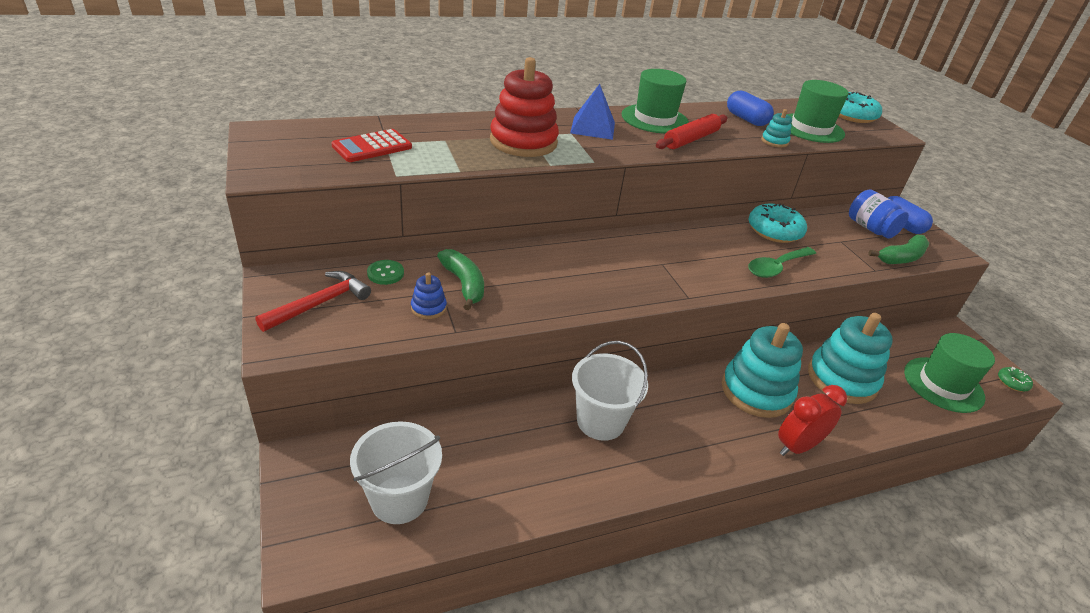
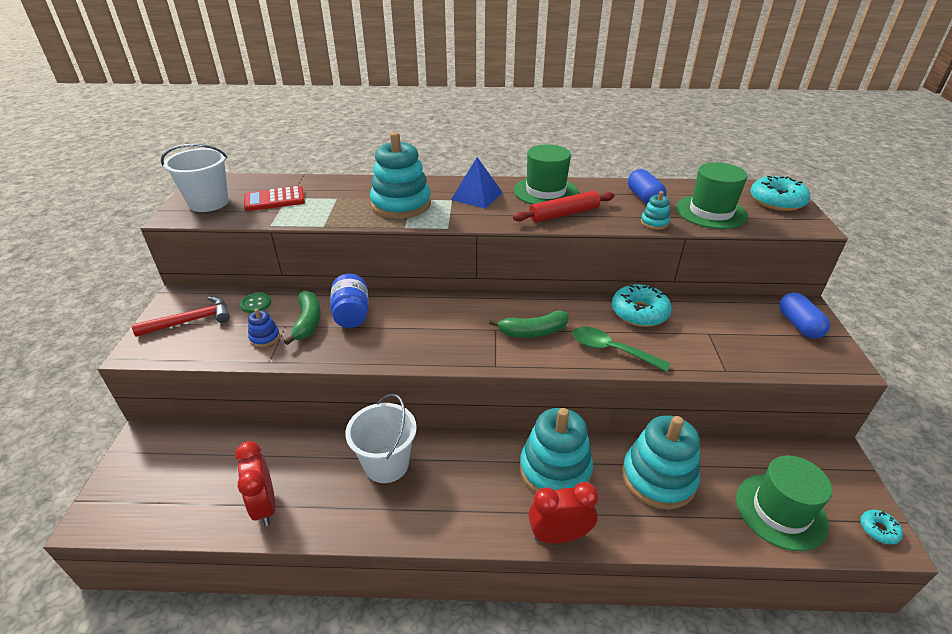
camera: 25 degrees right, 0 degrees up
(399, 499) = (186, 490): white bucket -> white bucket (209, 203)
(504, 492) = (265, 506): none -> red clock
(523, 142) = (401, 204): red stacking toy -> turquoise stacking toy
(776, 267) = (611, 350): green spoon -> green spoon turned 45 degrees clockwise
(870, 228) = (756, 324): blue jar -> blue jar (352, 314)
(901, 258) = (770, 362): green banana -> green banana (533, 332)
(1012, 382) = (878, 530): green donut -> turquoise donut

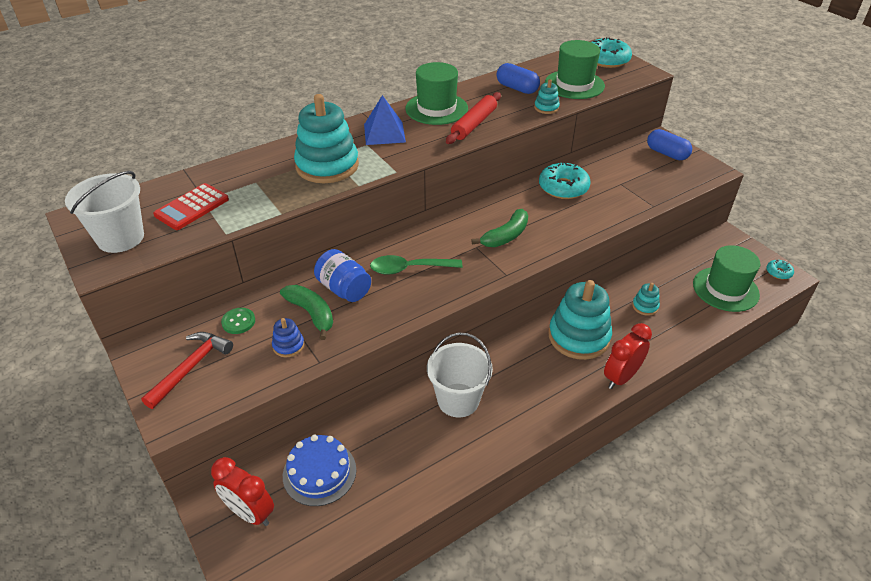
camera: 35 degrees left, 5 degrees up
(227, 458) = (319, 472): none -> blue cake
(265, 506) = (396, 485): red clock -> red clock (250, 513)
(611, 350) = (572, 225): green spoon -> green spoon (409, 268)
(658, 478) = (645, 306): turquoise stacking toy -> turquoise stacking toy, size x0.44

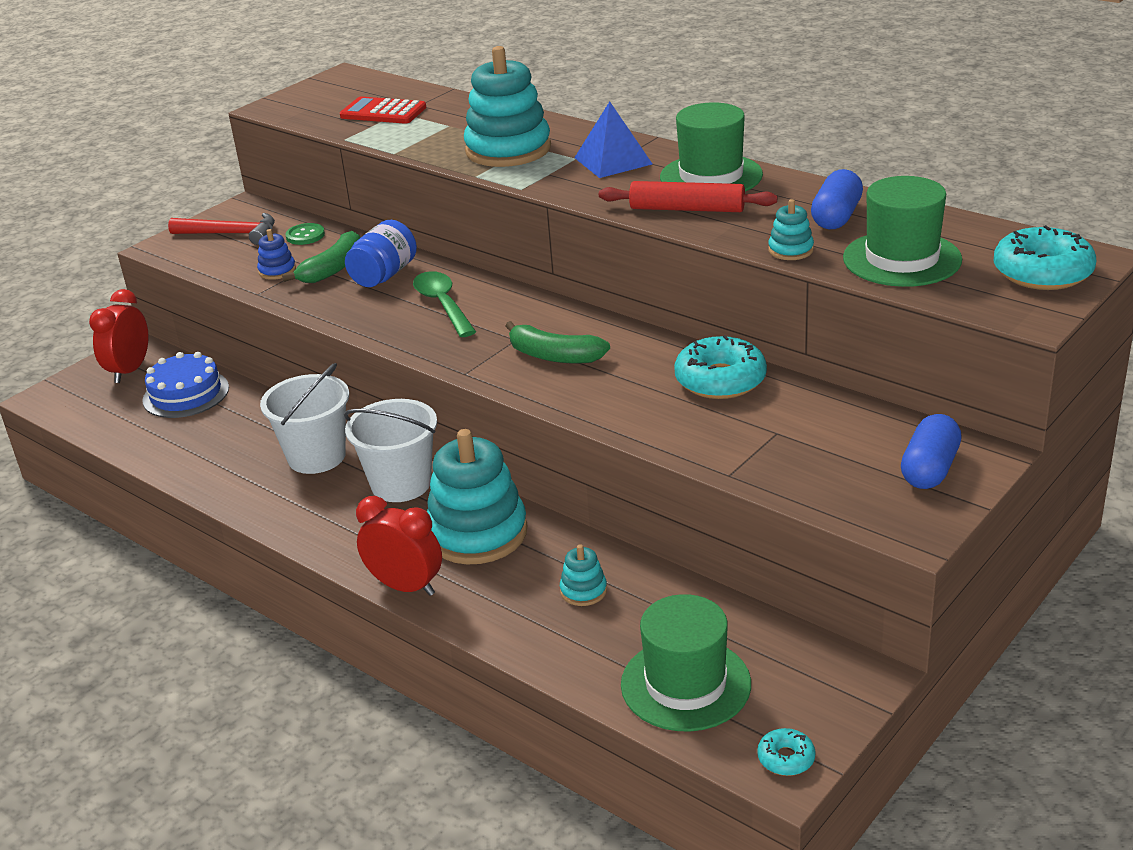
camera: 75 degrees right, 10 degrees down
(120, 238) = (316, 100): white bucket -> white bucket (401, 484)

